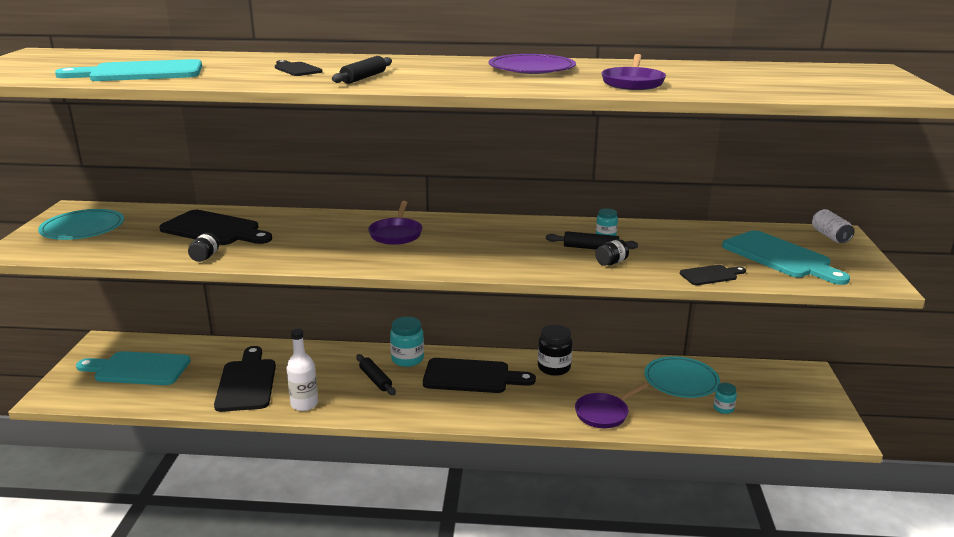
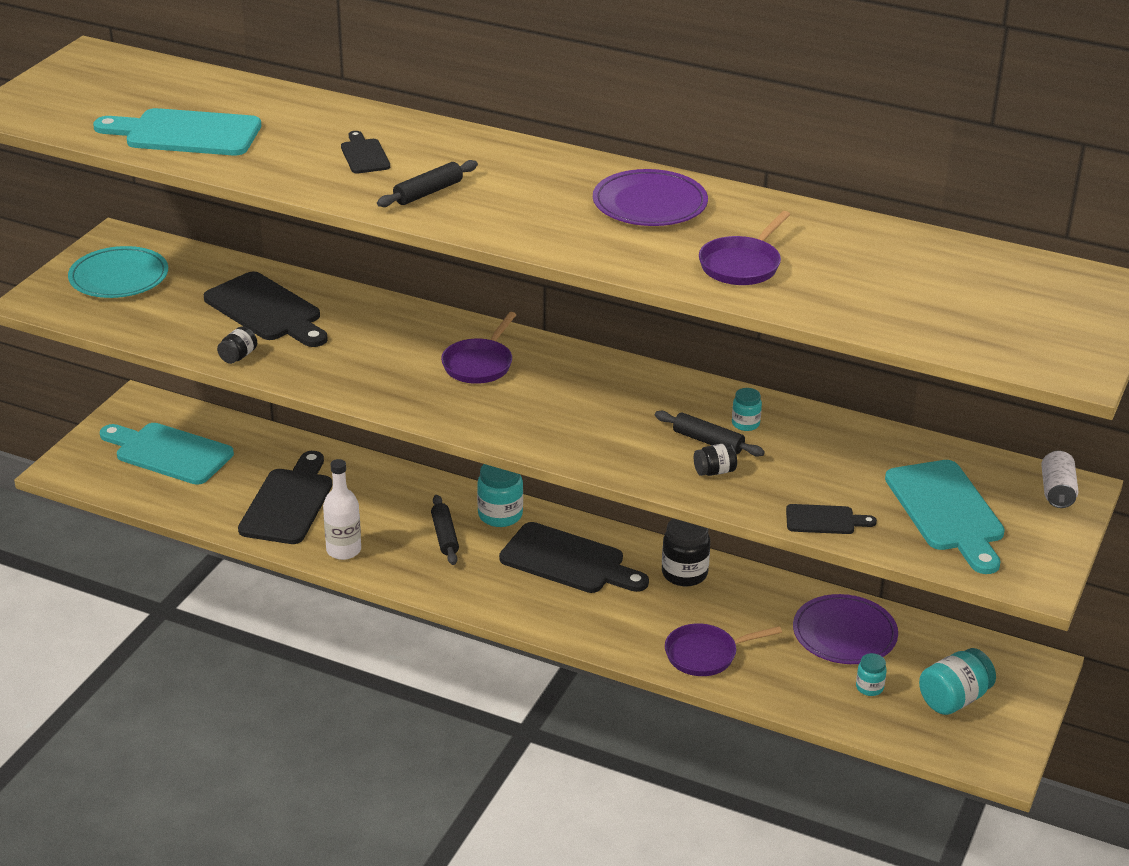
camera: 20 degrees right, 10 degrees up
(681, 380) = (844, 634): turquoise plate -> purple plate
(779, 403) = (954, 699): none -> turquoise jar

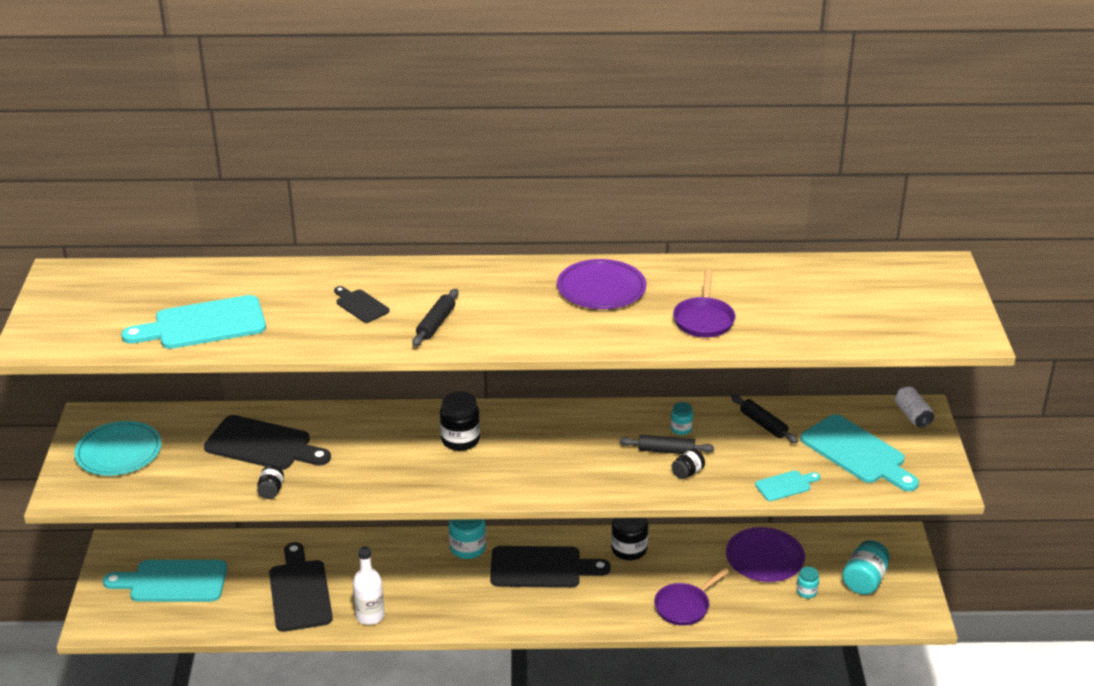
camera: 25 degrees left, 0 degrees up
(445, 536) = (438, 579): black rolling pin -> black rolling pin (763, 424)
(479, 364) = (460, 440): purple pan -> black jar
(824, 520) = (785, 485): black cutting board -> turquoise cutting board

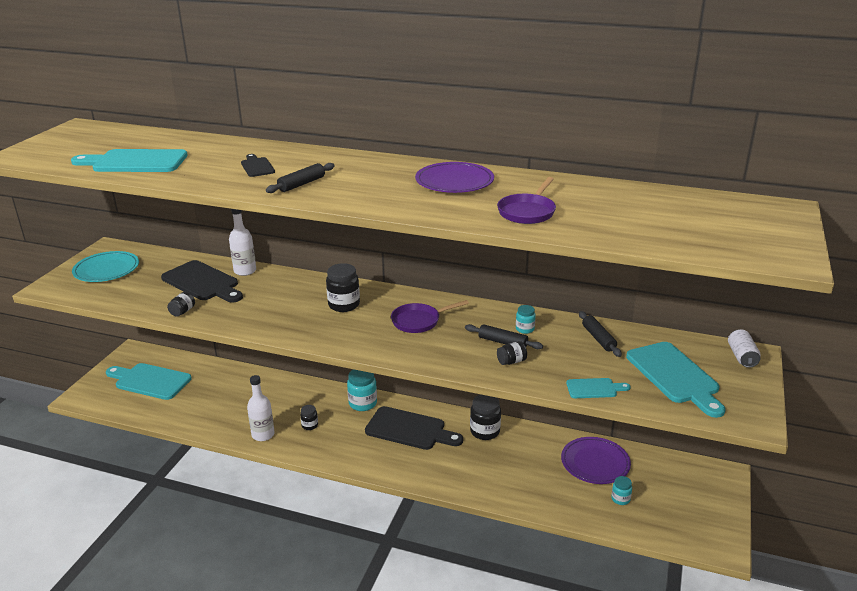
camera: 20 degrees right, 5 degrees down
(300, 592) = (226, 406): black cutting board -> none
(304, 417) = (245, 271): none -> white bottle
(420, 591) = (309, 425): none -> black jar
(684, 606) = (508, 485): purple pan -> purple pan (419, 321)
(864, 581) = (677, 502): turquoise jar -> none

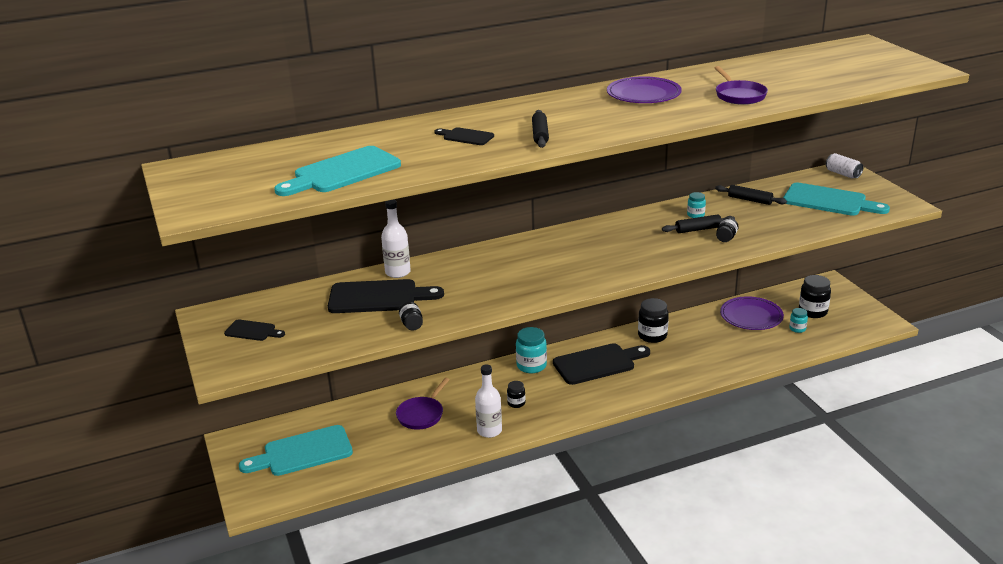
camera: 40 degrees left, 0 degrees up
(106, 269) = (252, 331): turquoise plate -> black cutting board
(344, 305) = (538, 258): black jar -> black jar (813, 311)
(419, 321) = (616, 243): purple pan -> purple pan (422, 415)
(594, 388) = (801, 229): turquoise cutting board -> none

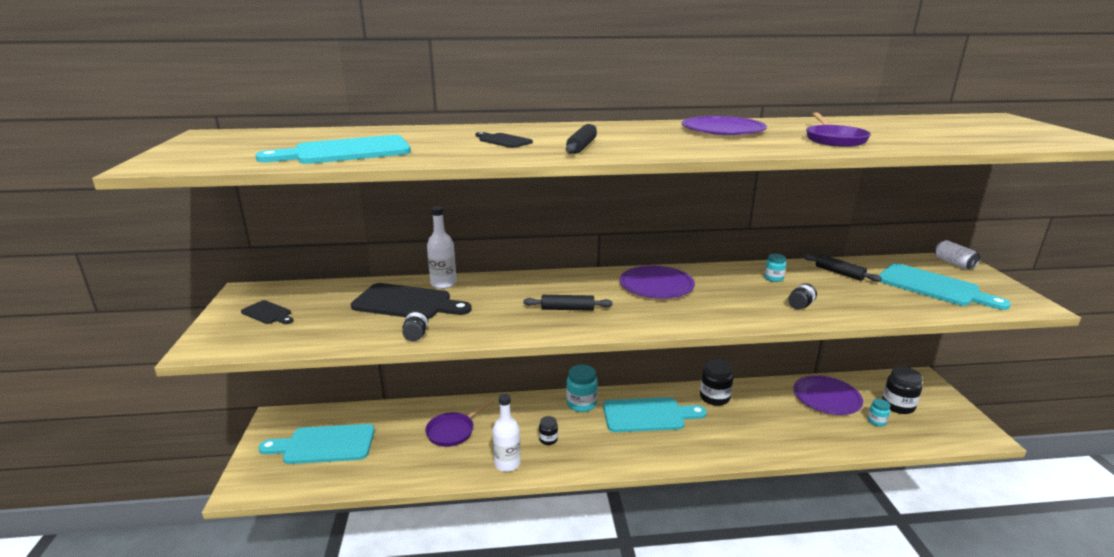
camera: 15 degrees right, 5 degrees down
(596, 240) = (656, 285): none -> purple plate
(598, 364) = (648, 415): black cutting board -> turquoise cutting board
(698, 229) = (771, 292): black rolling pin -> black rolling pin (567, 309)

